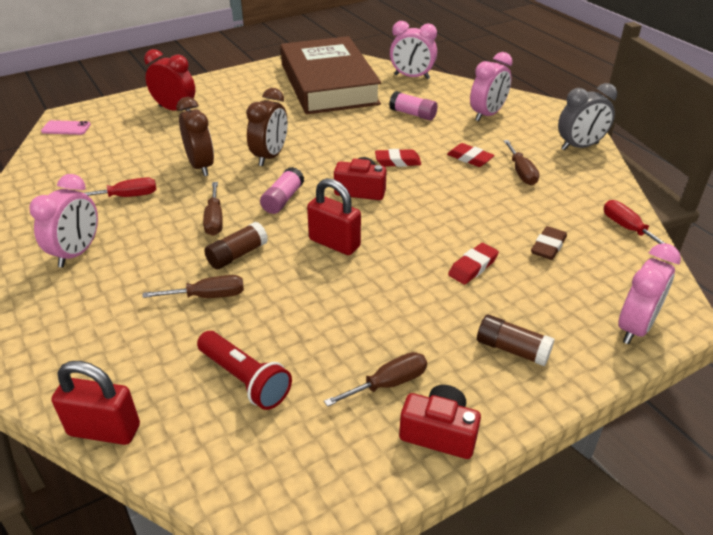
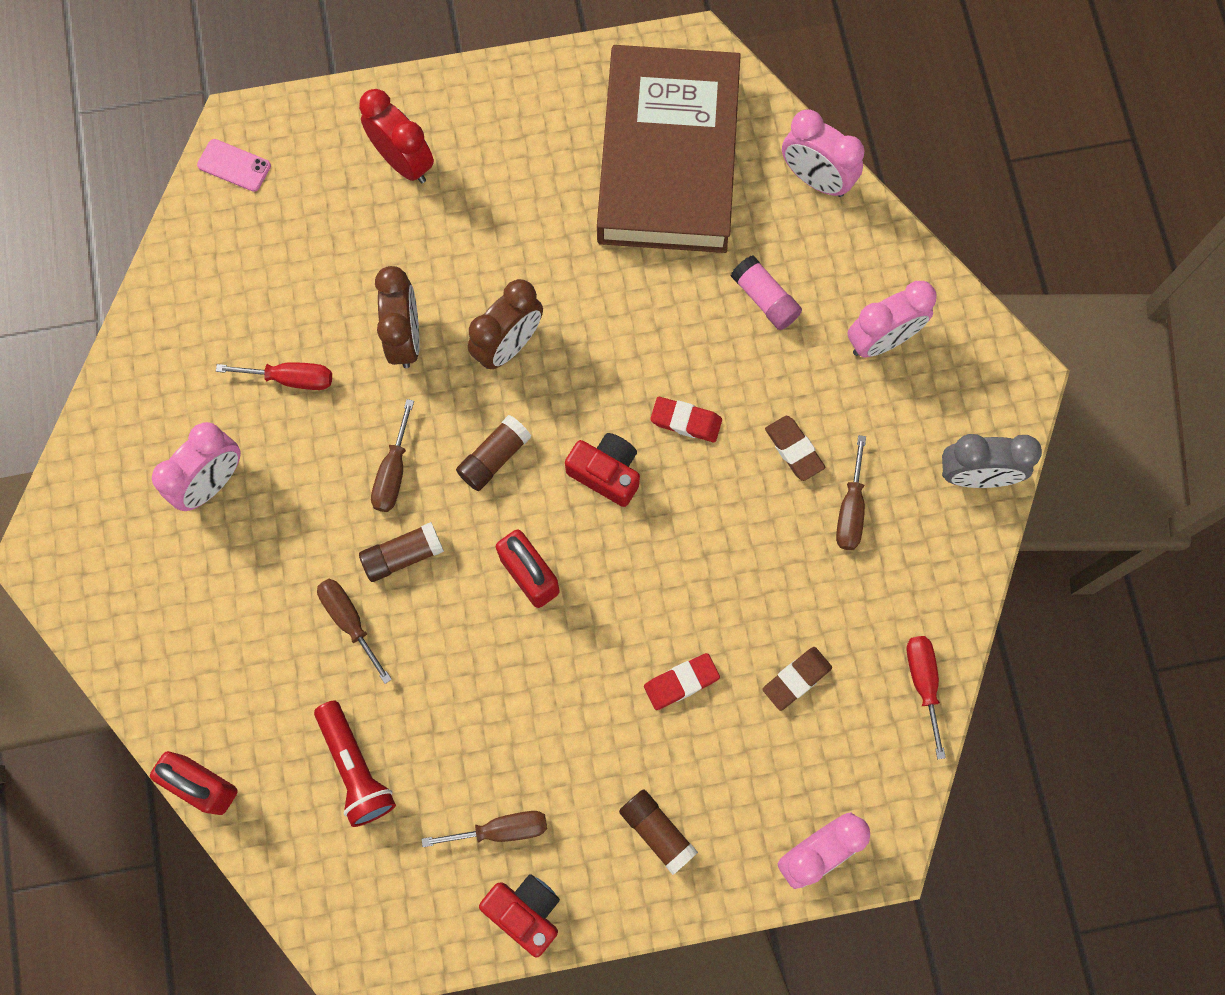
camera: 20 degrees right, 35 degrees up
(208, 296) = (349, 621): brown screwdriver -> brown screwdriver turned 135 degrees counterclockwise
(283, 199) = (494, 458): pink glue stick -> brown glue stick
(469, 158) = (794, 450): red eraser -> brown eraser

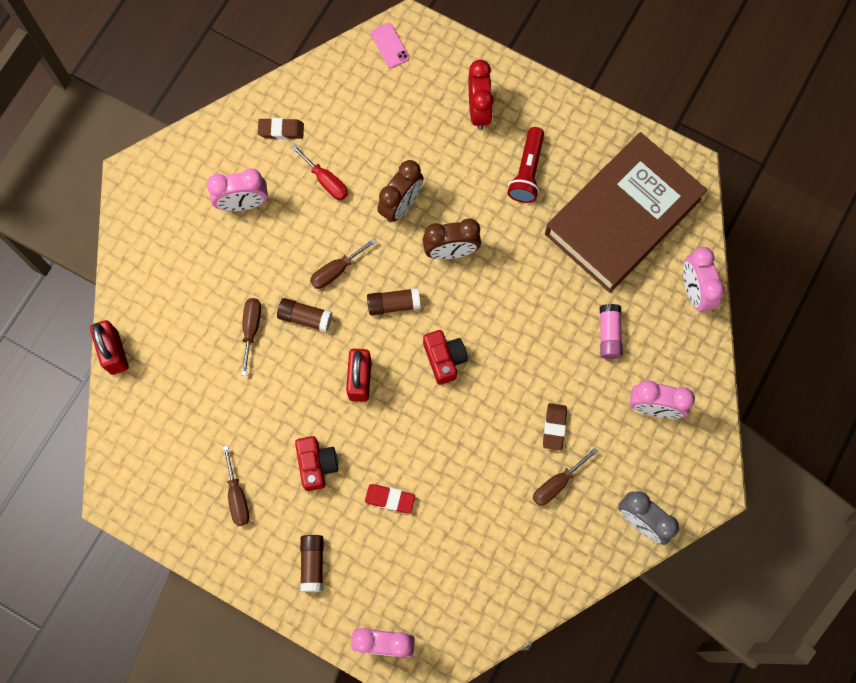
camera: 40 degrees right, 0 degrees up
(355, 768) = (193, 405): red flashlight -> red flashlight (527, 171)
(501, 830) = (237, 496): brown screwdriver -> brown screwdriver turned 45 degrees clockwise
(525, 911) = (214, 547): red camera -> red camera (316, 465)
(686, 421) = (509, 365): red eraser -> none
(796, 679) = (450, 547): brown eraser -> brown eraser (281, 130)
(923, 683) = (516, 606): red screwdriver -> none

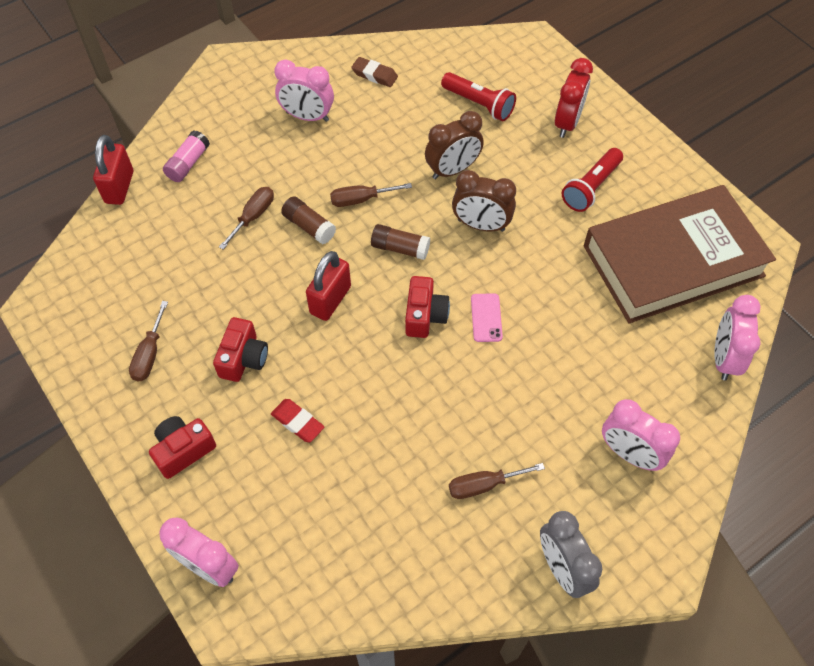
camera: 25 degrees right, 15 degrees down
(312, 564) = (183, 450): brown glue stick -> red camera
(326, 181) = (392, 126): red screwdriver -> none
(390, 45) = (508, 47): pink phone -> pink phone (486, 318)
(391, 123) = (479, 104): none -> red flashlight
(554, 427) = (508, 427): brown eraser -> none
(609, 334) = (610, 362): pink glue stick -> pink glue stick (188, 163)

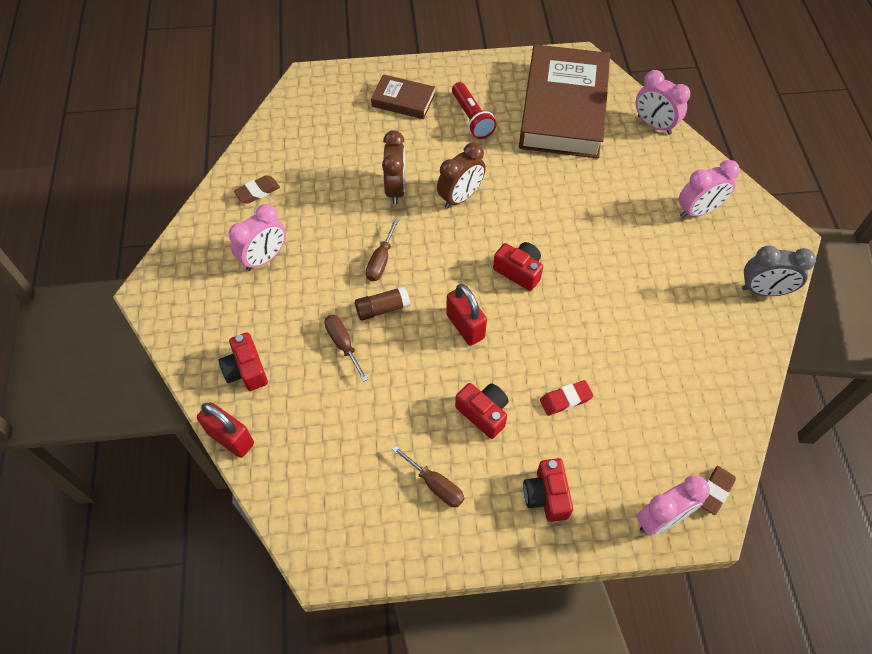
camera: 60 degrees left, 0 degrees up
(188, 163) = (246, 370): pink glue stick -> red camera
(266, 608) = (714, 491): none -> brown eraser
(400, 248) = (447, 257): brown glue stick -> none
(479, 104) = (344, 141): red flashlight -> none
(483, 485) = (680, 304): brown screwdriver -> none
(486, 318) = (544, 235): pink phone -> none
(567, 123) = (403, 100): red clock -> brown book

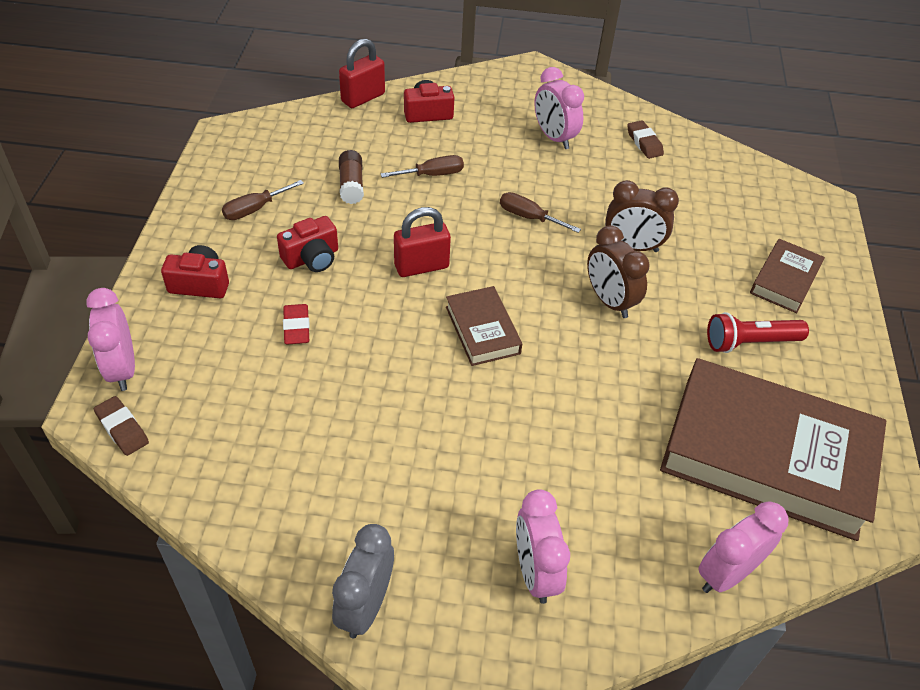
camera: 100 degrees right, 10 degrees down
(382, 309) = (466, 208): brown glue stick -> brown glue stick (351, 185)
(519, 271) = (482, 330): red camera -> brown book

